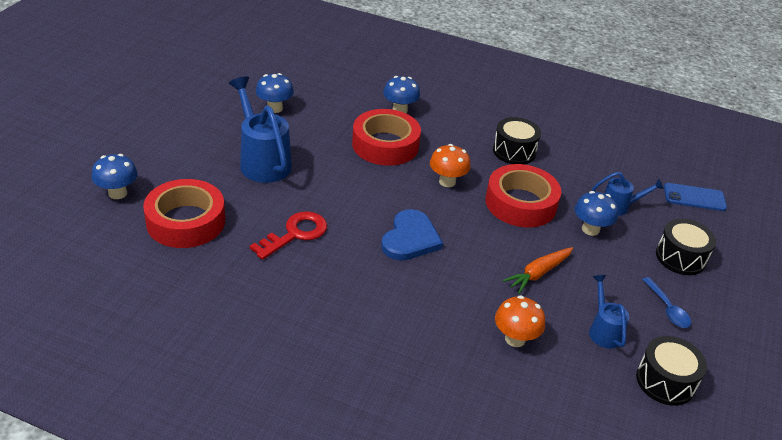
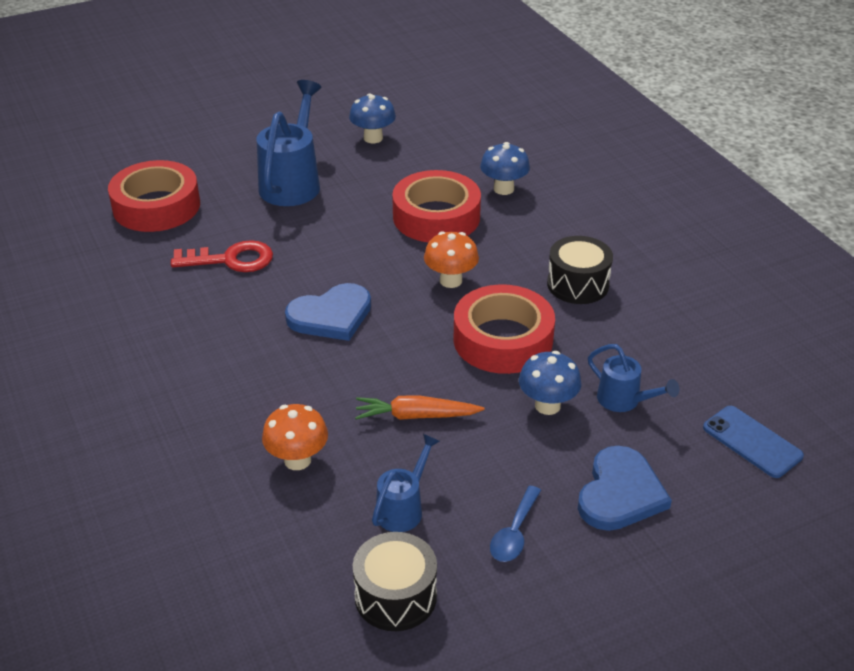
camera: 45 degrees right, 0 degrees up
(117, 193) = (136, 159): blue mushroom -> none
(680, 257) = (620, 493): black drum -> blue heart

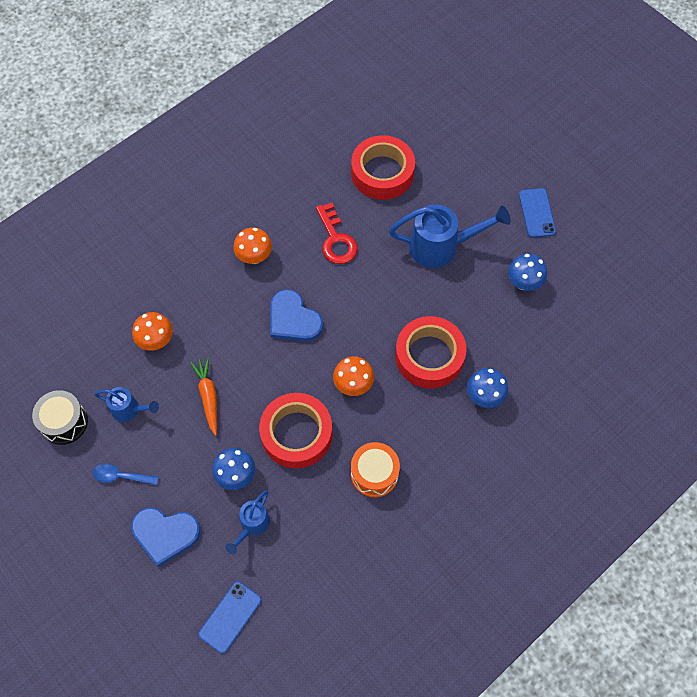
camera: 75 degrees right, 25 degrees up
(212, 336) = (254, 257): none -> orange mushroom
(289, 113) = (537, 213): none -> blue phone
(578, 284) = (374, 474): black drum -> orange drum

